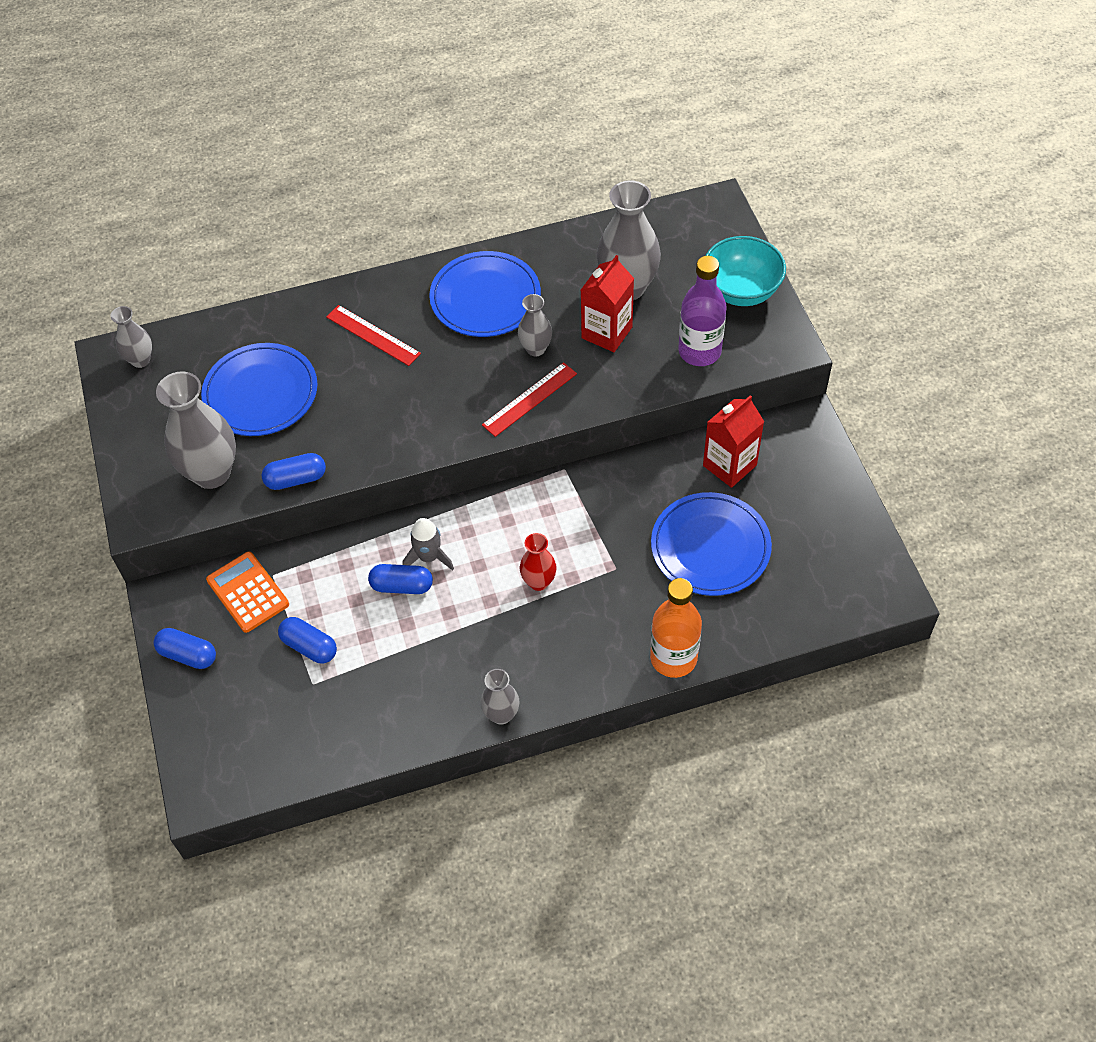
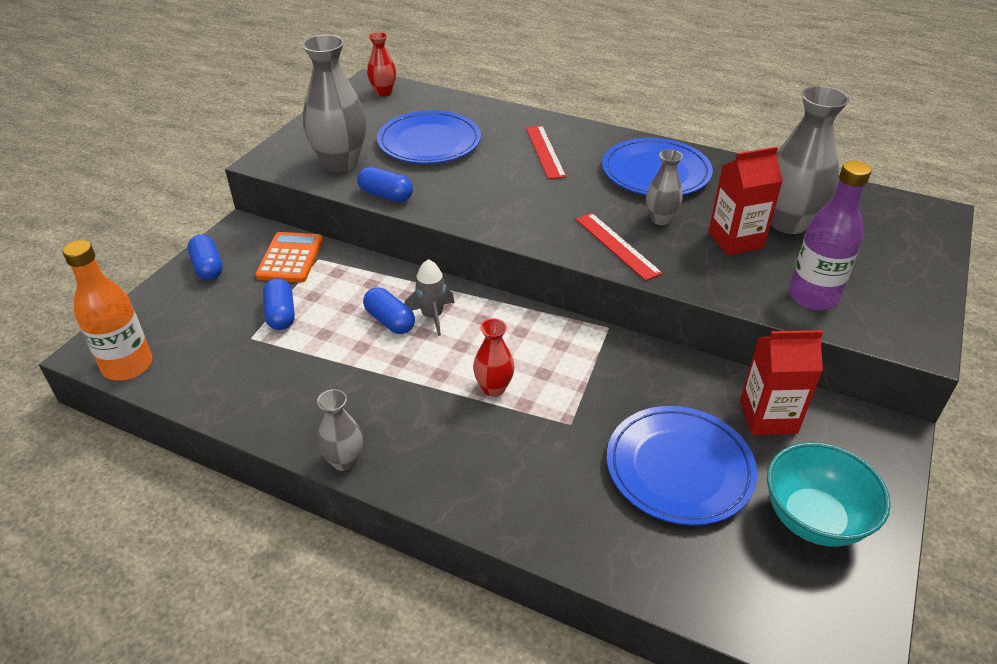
camera: 40 degrees right, 15 degrees down
(140, 360) = (383, 92): grey vase -> red vase
(530, 399) = (617, 245): red ruler -> red ruler turned 60 degrees clockwise
(673, 658) = (541, 533): orange bottle -> orange bottle (128, 366)
(741, 291) = (902, 278): turquoise bowl -> turquoise bowl (813, 519)

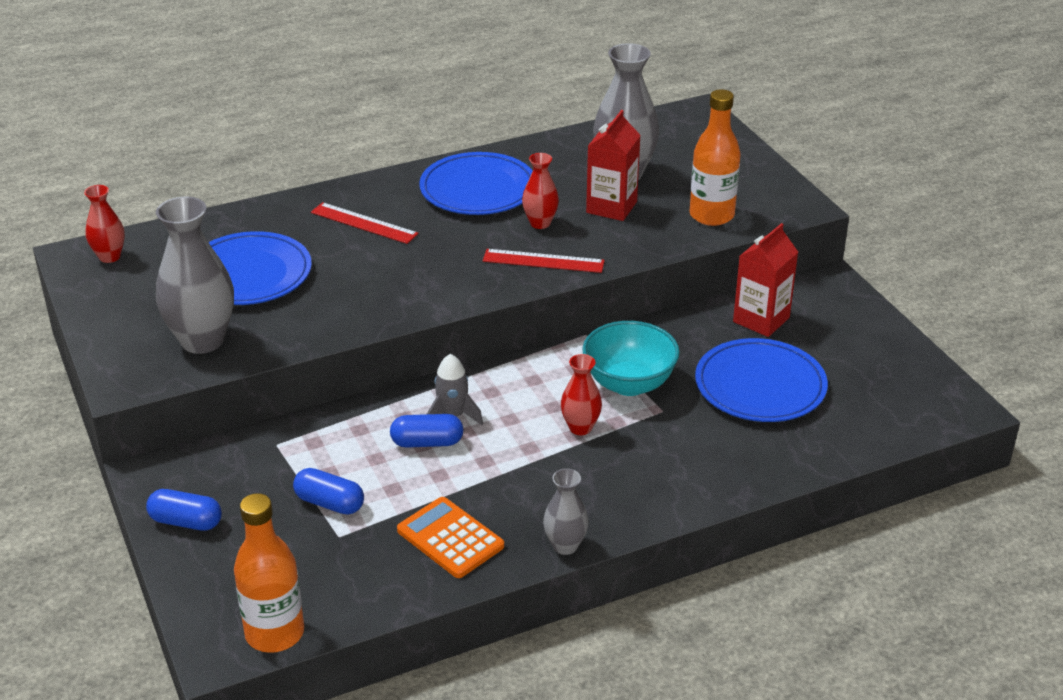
camera: 50 degrees left, 5 degrees down
(290, 258) = (250, 461): orange calculator -> orange calculator (450, 538)
(386, 195) = (299, 339): blue capsule -> none
(660, 219) = (540, 223): grey vase -> red vase
(813, 296) = (711, 215): purple bottle -> orange bottle
(813, 519) = (860, 357): turquoise bowl -> turquoise bowl (629, 384)

